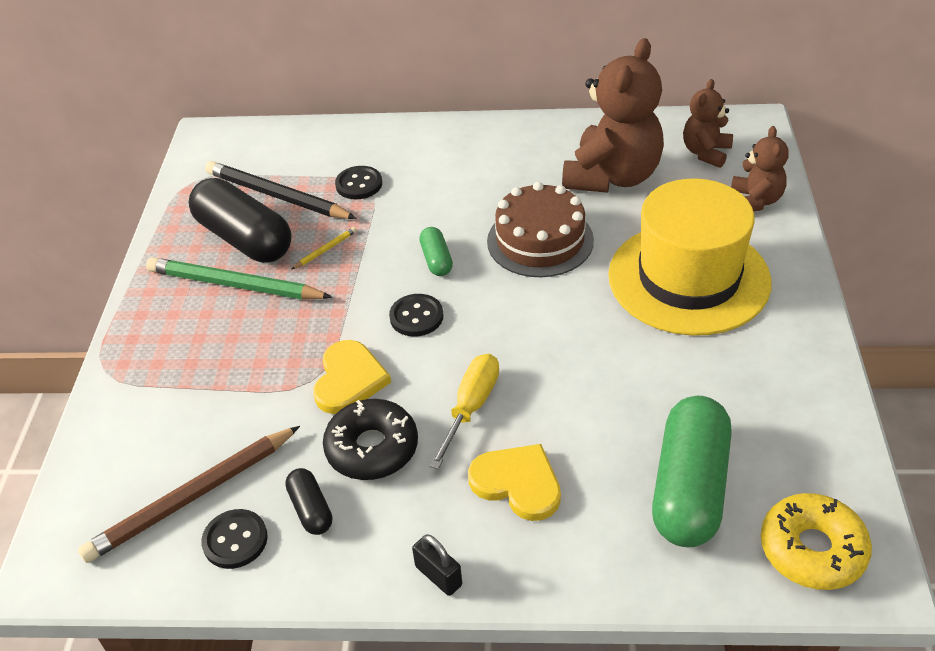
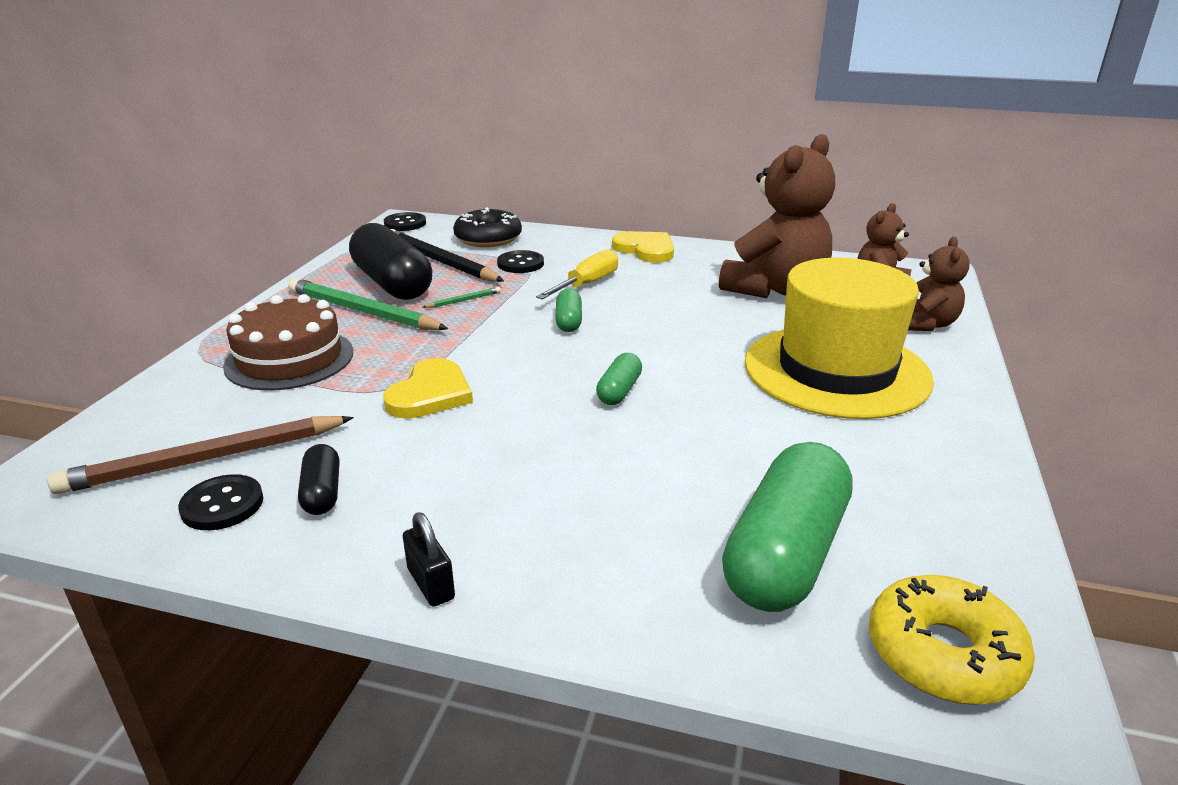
camera: 10 degrees right, 15 degrees down
(326, 250) = (464, 300): yellow pencil -> green pencil
(372, 448) = (421, 452): black donut -> black donut (488, 238)
(416, 317) = (527, 358): black button -> black button (405, 223)
(471, 407) = (548, 436): yellow screwdriver -> yellow screwdriver (587, 284)
(512, 342) = (619, 391): none -> green capsule
(517, 483) = (571, 511): yellow heart -> yellow heart (645, 249)
(540, 240) = (682, 322): brown cake -> brown cake (289, 359)

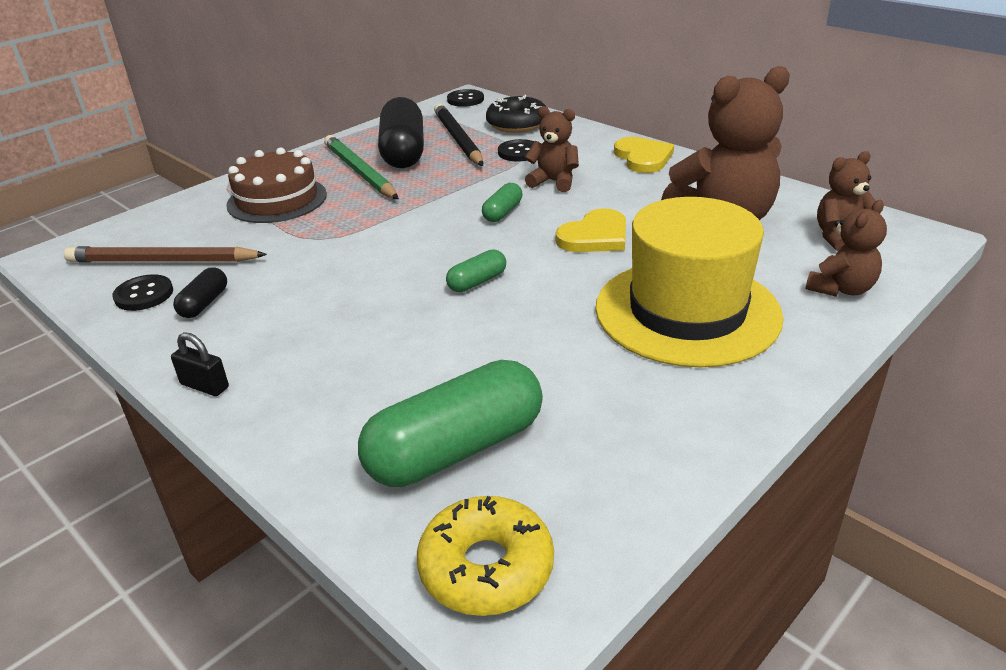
camera: 30 degrees right, 5 degrees up
(430, 394) = (339, 249): yellow heart -> yellow heart (595, 236)
(431, 584) = (204, 386): black padlock -> black padlock turned 60 degrees counterclockwise
(464, 300) = (441, 177): green pencil -> none
(587, 284) = (553, 182): yellow screwdriver -> brown teddy bear

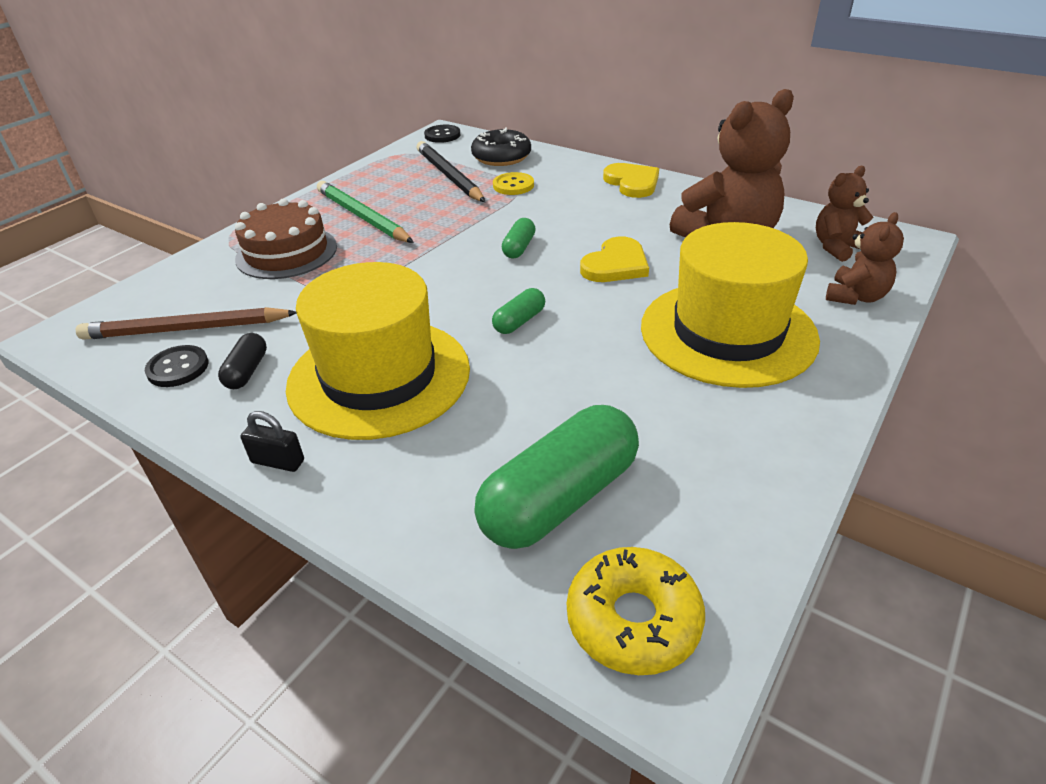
camera: 10 degrees left, 5 degrees up
(323, 320) = (379, 377): none -> yellow hat
(403, 152) = (399, 193): black capsule -> none
(519, 152) = (513, 185): black button -> yellow button
(553, 182) = (557, 213): brown teddy bear -> none

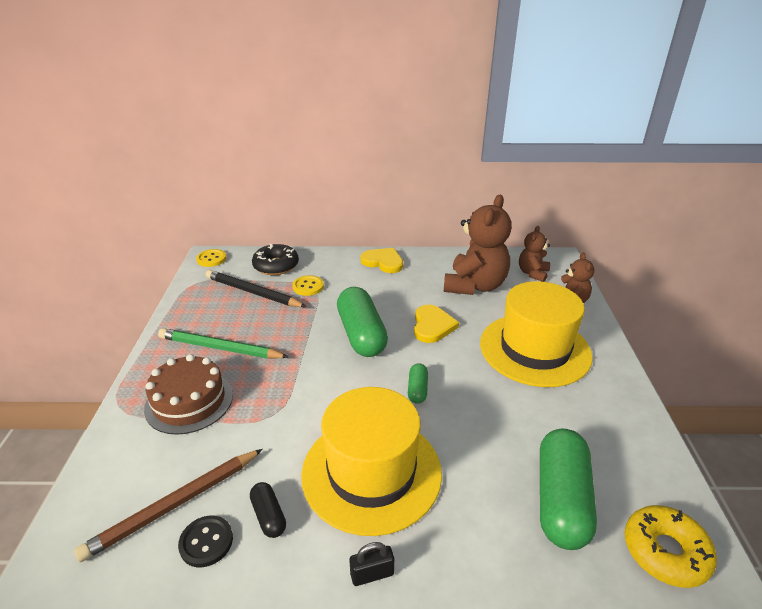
camera: 35 degrees left, 5 degrees down
(442, 135) = (211, 259): black button -> yellow button
(519, 248) = (361, 334): green capsule -> green capsule, size x2.15

